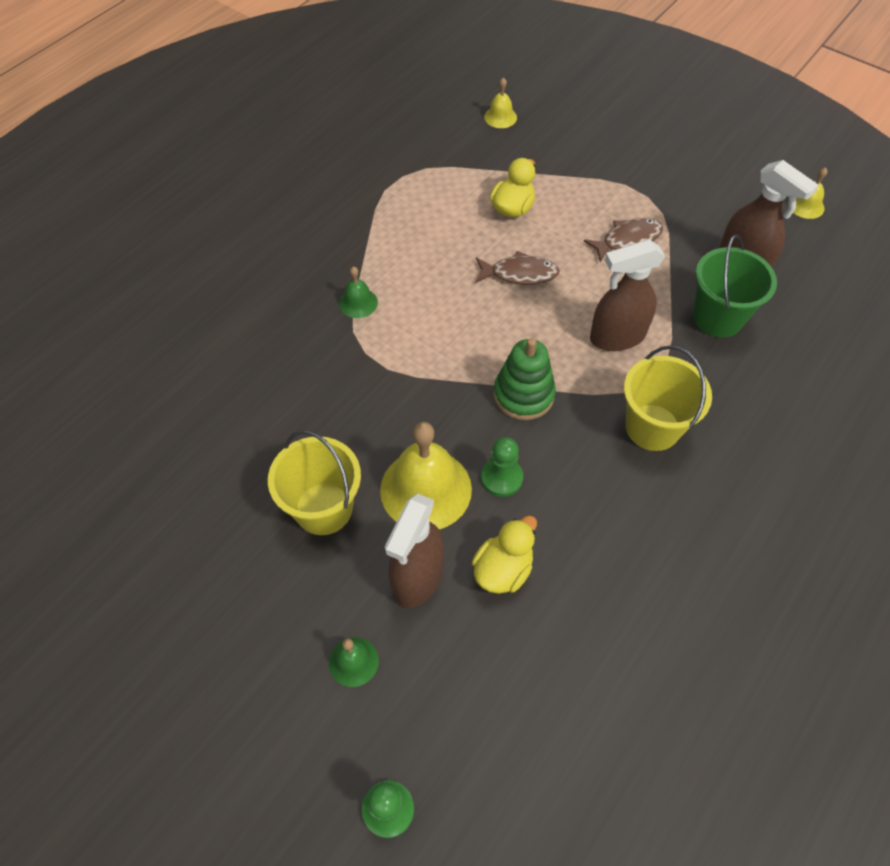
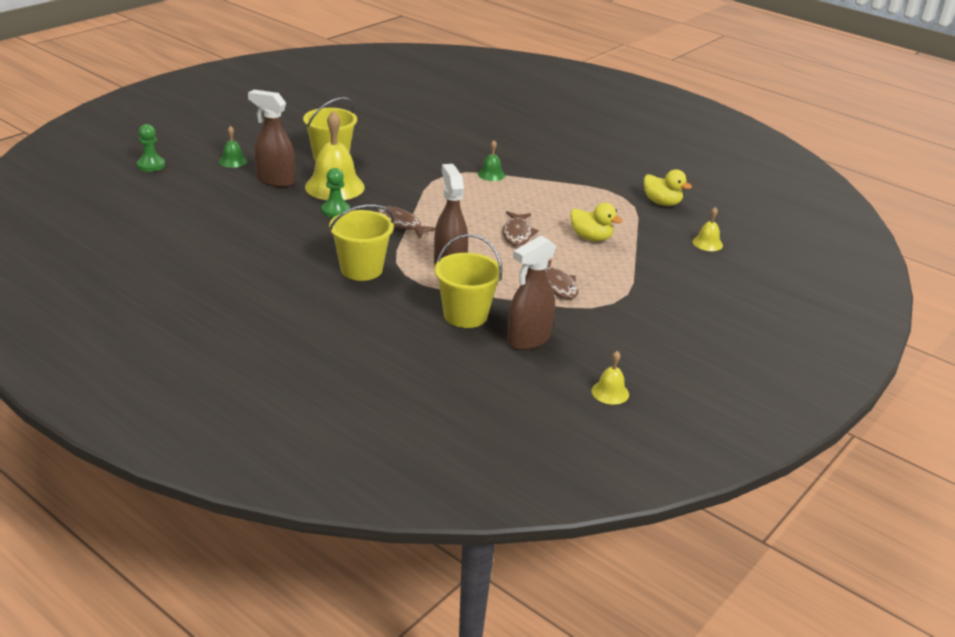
camera: 90 degrees right, 25 degrees down
(503, 569) = (270, 205): yellow duck -> yellow duck (662, 203)
(523, 395) = (401, 224): green stacking toy -> brown fish
(717, 317) = (465, 315): green bucket -> yellow bucket

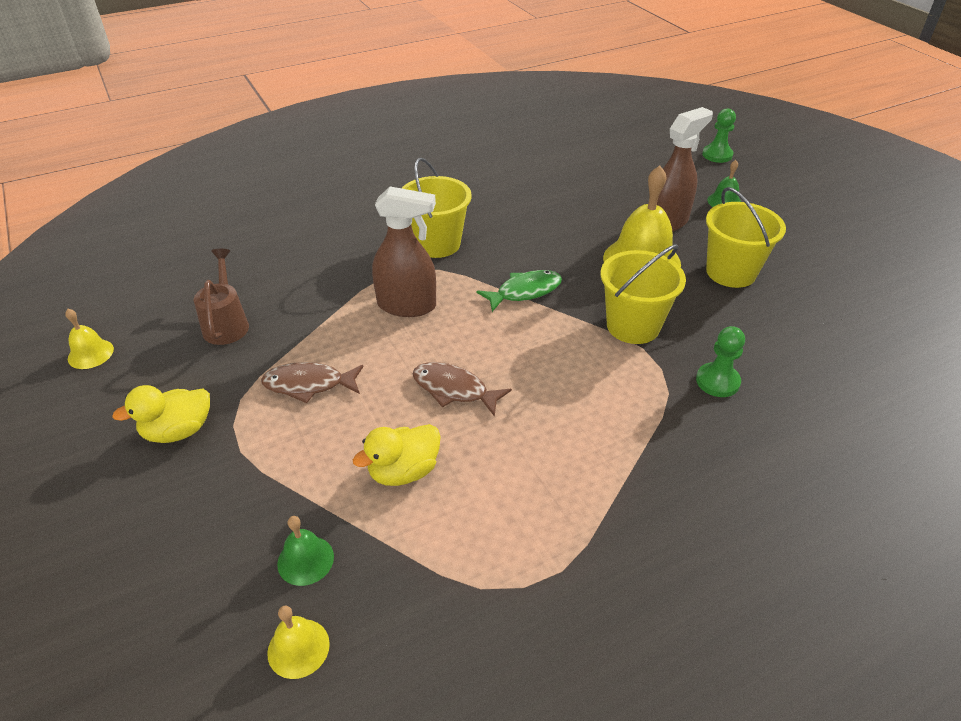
camera: 115 degrees right, 10 degrees up
(335, 210) = (577, 250): green pawn -> green pawn (717, 381)
(401, 224) = (525, 291): brown fish -> green fish
(465, 315) = (304, 292): yellow bucket -> yellow bucket (633, 326)
(491, 174) = (653, 420): green bell -> green bell (305, 560)
(528, 339) = (226, 324): brown spray bottle -> brown watering can
(662, 203) = (478, 649): yellow duck -> yellow duck (178, 431)

